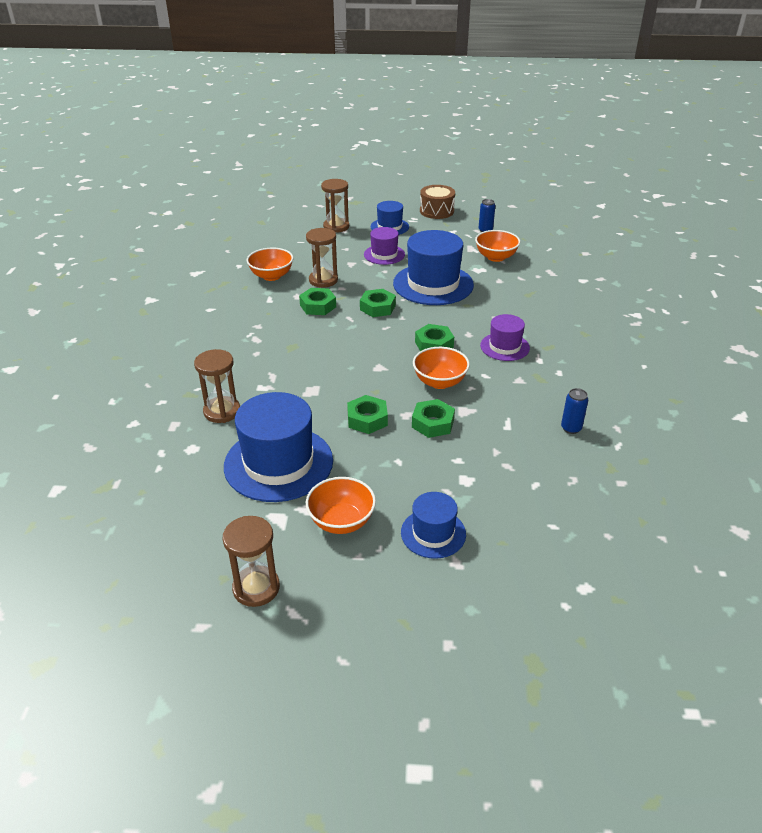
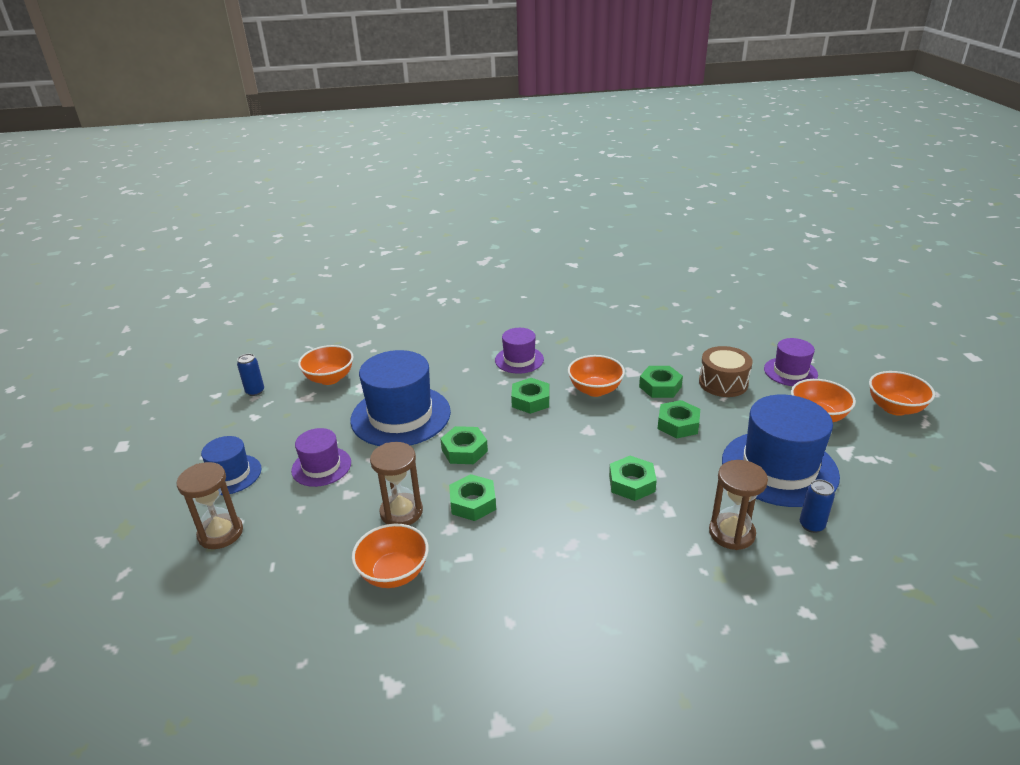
camera: 100 degrees left, 5 degrees down
(256, 588) = (924, 446): brown hourglass -> none
(302, 376) = (631, 483): none -> green nut
(330, 598) = (894, 408): none -> orange bowl
(433, 533) = (790, 372): blue hat -> purple hat
(436, 211) = (184, 437): brown drum -> brown drum (723, 383)
(571, 428) = (625, 323): blue can -> blue can (811, 525)

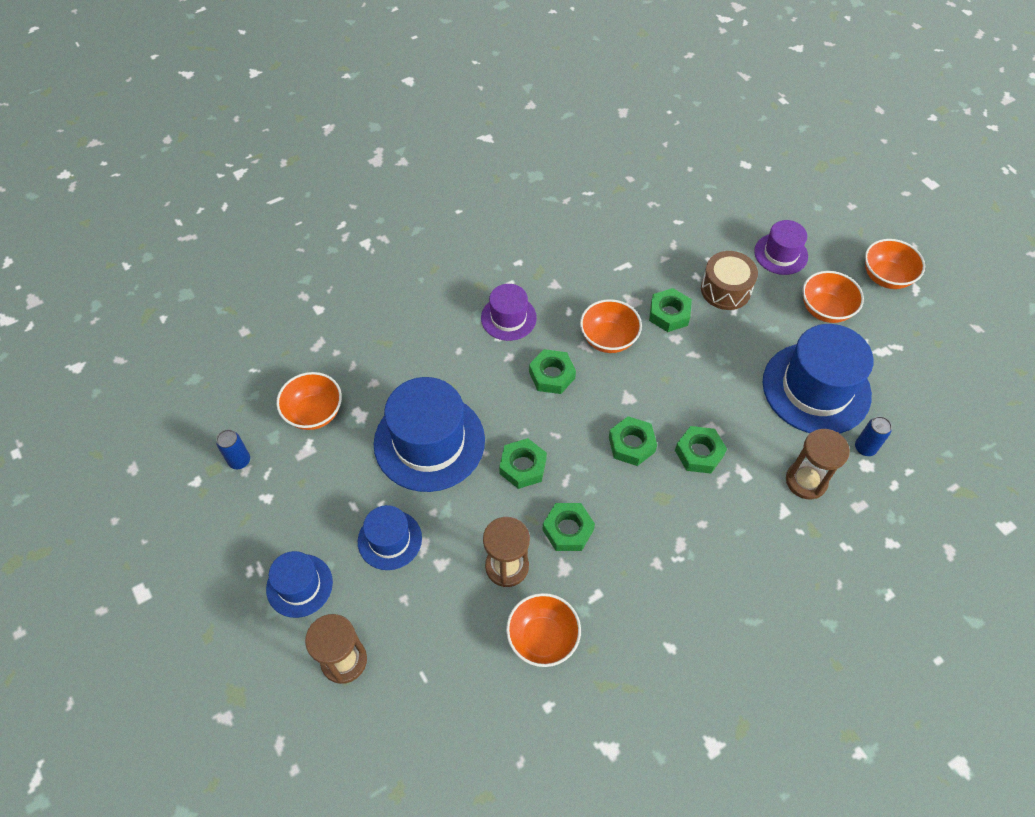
camera: 25 degrees left, 25 degrees up
(321, 466) = (389, 539): purple hat -> blue hat
(678, 424) = (707, 361): green nut -> green nut (631, 444)

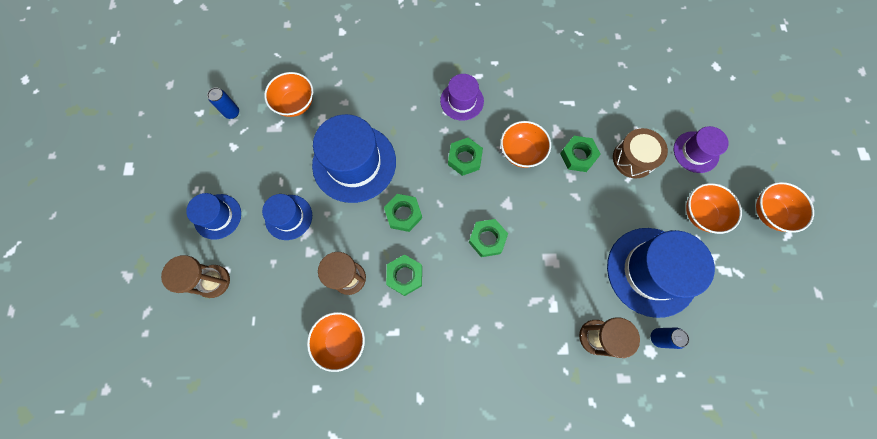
camera: 30 degrees right, 15 degrees up
(699, 453) = (531, 272): green nut -> none

